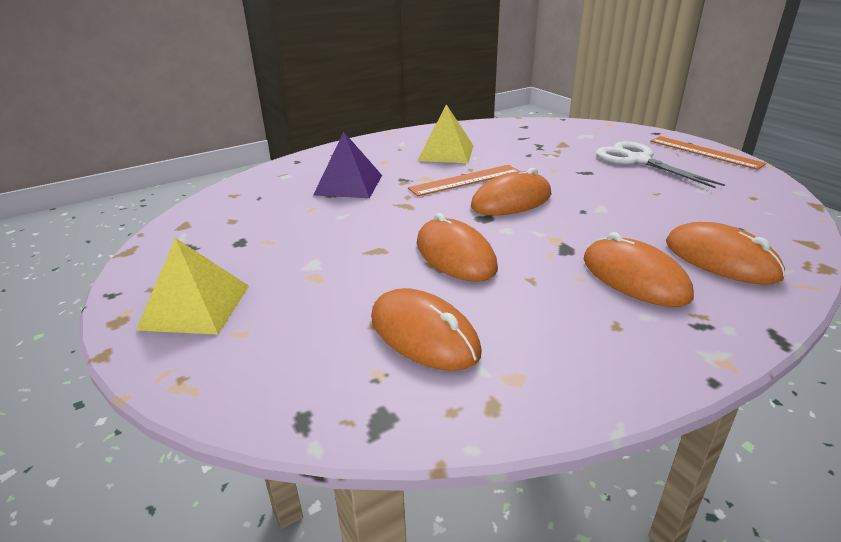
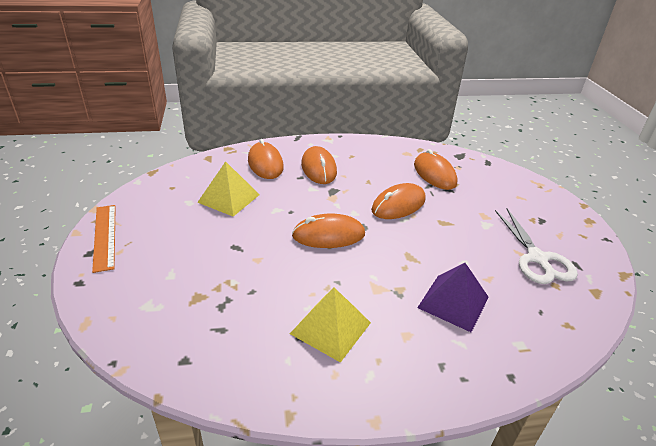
camera: 160 degrees left, 5 degrees up
(195, 307) = (549, 216): yellow pyramid -> yellow pyramid (229, 198)
(455, 255) = (398, 205): orange mouse -> orange mouse turned 60 degrees clockwise
(465, 180) = (344, 271): orange ruler -> none
(638, 160) = (174, 246): white scissors -> white scissors (537, 258)

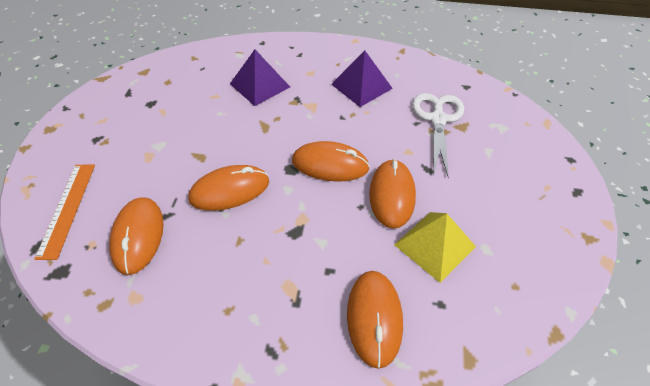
camera: 160 degrees left, 15 degrees up
(104, 236) = (571, 210): orange ruler -> orange ruler (67, 209)
(318, 168) = (295, 286): orange mouse -> orange mouse (392, 195)
(331, 328) = (361, 86): yellow pyramid -> purple pyramid
(537, 258) = (154, 103): white scissors -> white scissors (438, 119)

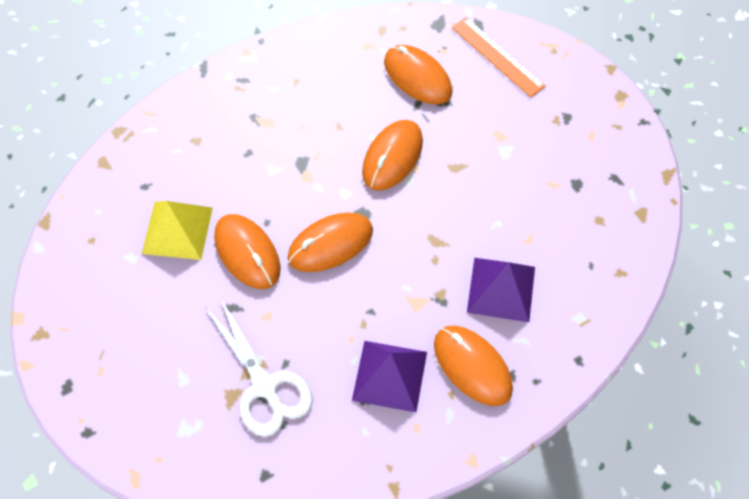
camera: 140 degrees right, 10 degrees up
(374, 318) = (188, 144): orange mouse -> orange mouse (472, 366)

